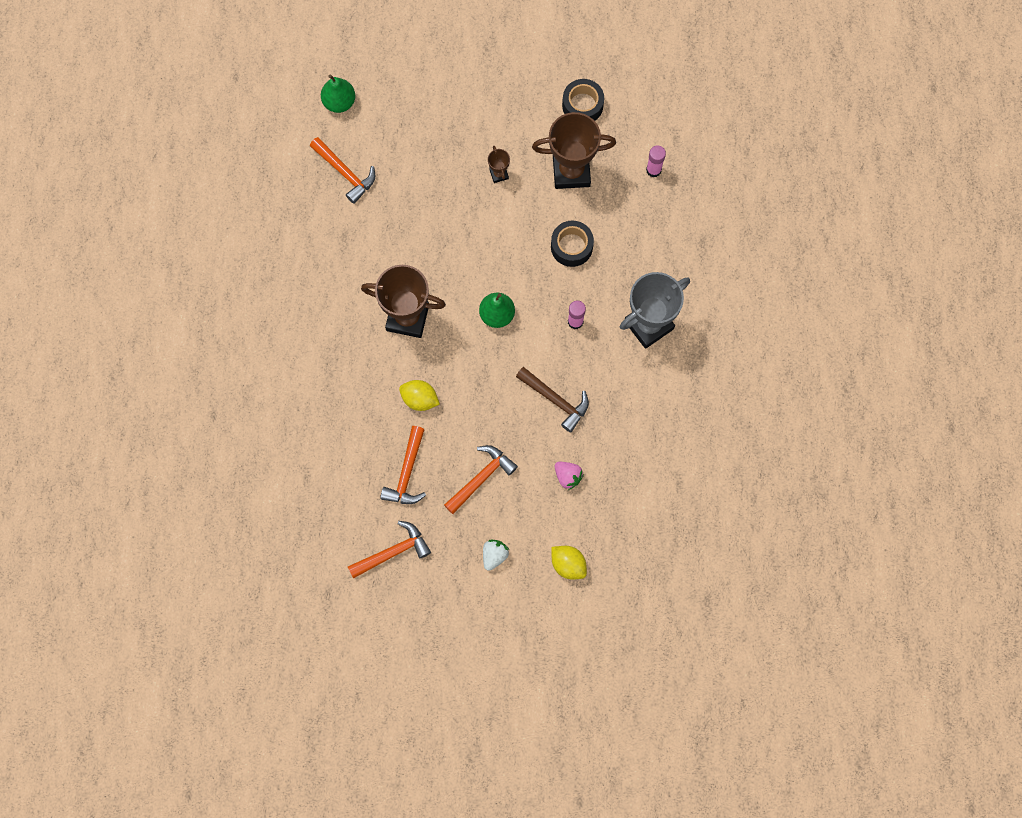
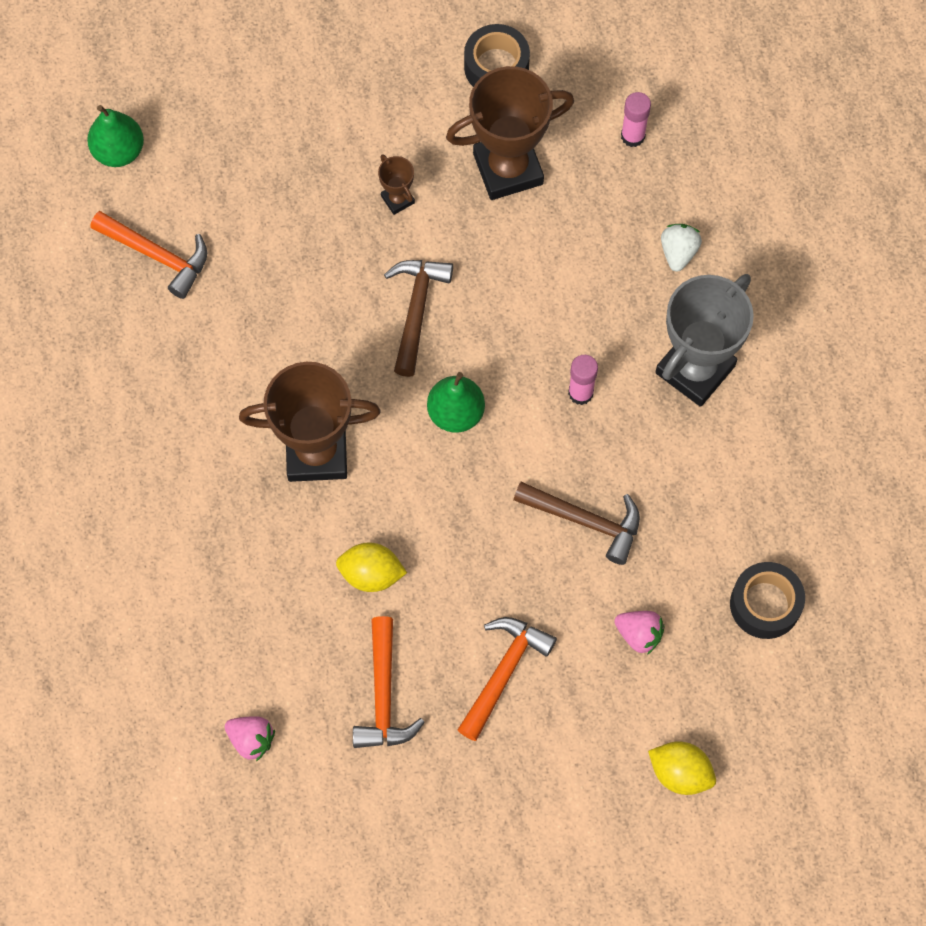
camera: 15 degrees left, 5 degrees down
(323, 478) = (251, 740): none -> pink strawberry
(393, 552) = (396, 827): orange hammer -> none
(491, 246) = (416, 310): none -> brown hammer
(494, 555) = (559, 789): white strawberry -> white strawberry (678, 252)
(571, 246) = (541, 281): black tape -> black tape (765, 604)

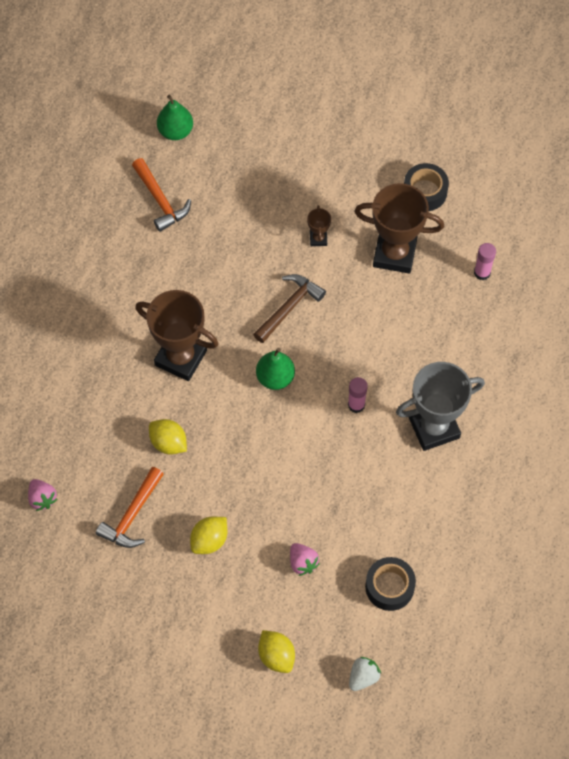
camera: 30 degrees right, 5 degrees down
(503, 672) = (209, 540): orange hammer -> yellow lemon
(585, 521) = (312, 480): brown hammer -> none
(678, 252) = (467, 354): white strawberry -> white strawberry (363, 677)

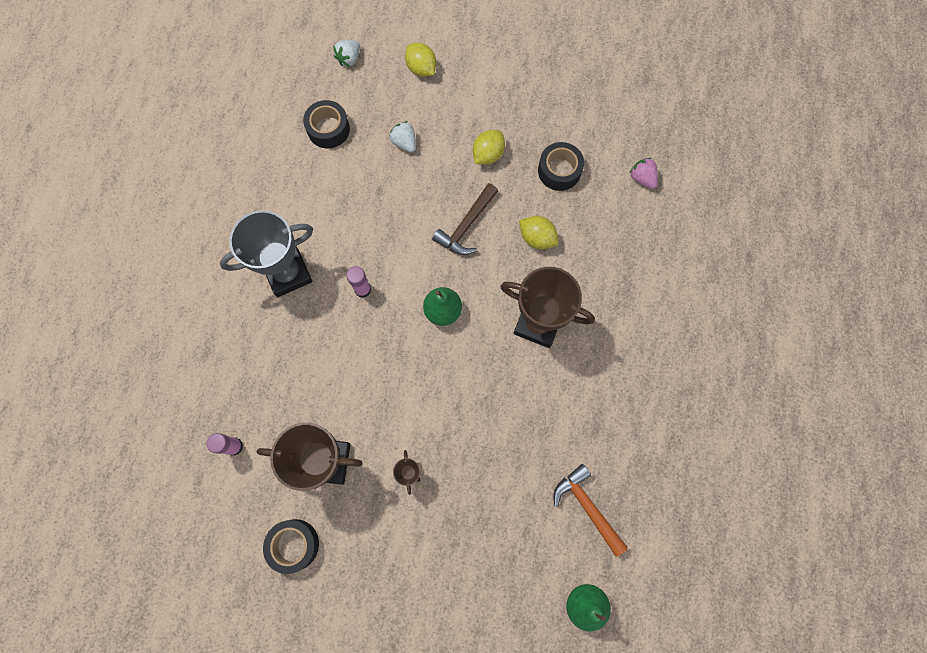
camera: 175 degrees right, 10 degrees up
(132, 515) = (559, 171): orange hammer -> black tape
(289, 307) = (435, 388): brown hammer -> brown hammer (466, 226)
(302, 562) = (404, 143): pink strawberry -> white strawberry

